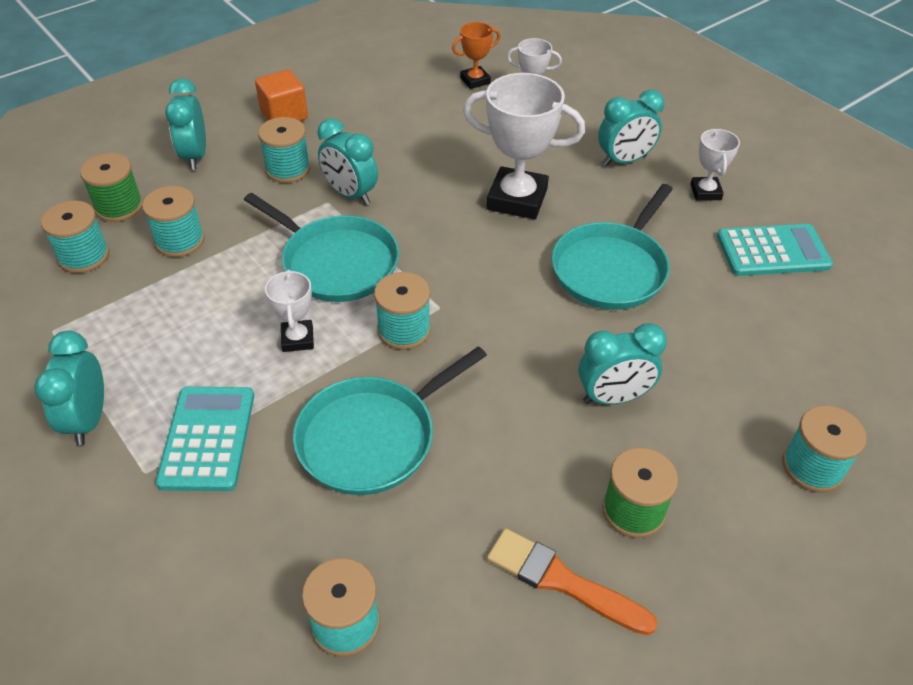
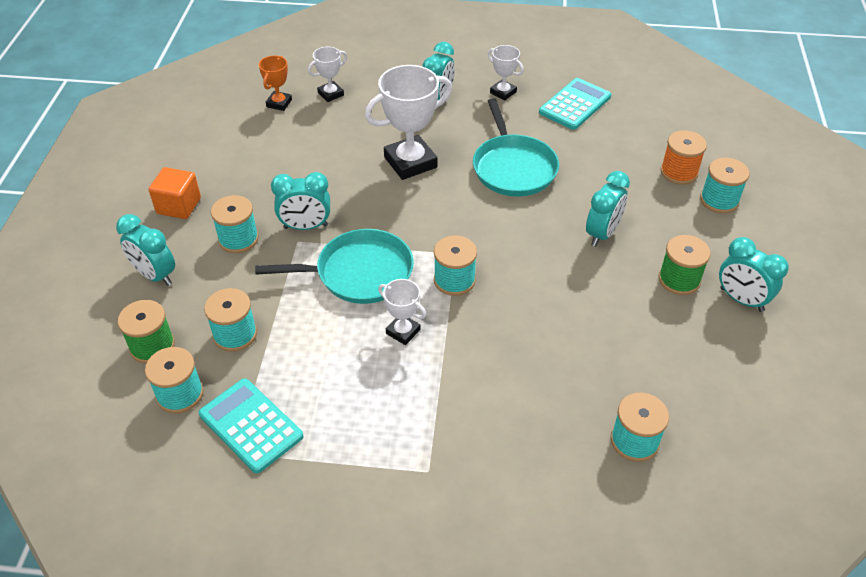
camera: 45 degrees left, 0 degrees up
(88, 420) = (348, 476): turquoise clock -> turquoise clock (741, 299)
(208, 438) = (435, 423): turquoise calculator -> turquoise calculator (251, 425)
(372, 437) = (520, 347): turquoise pan -> none
(562, 581) = (693, 336): orange brush -> none
(802, 401) = (679, 172): none -> orange spool

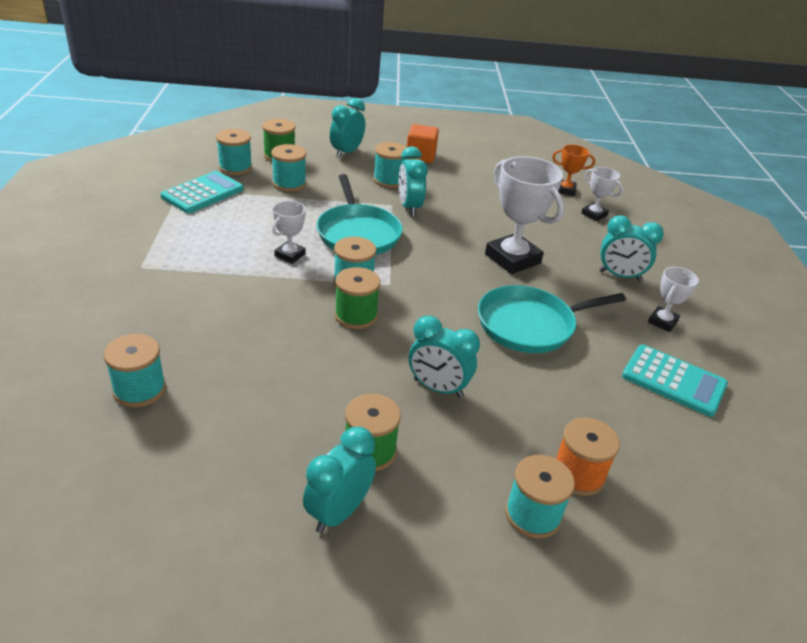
camera: 80 degrees right, 10 degrees down
(508, 281) = (356, 316): none -> green spool

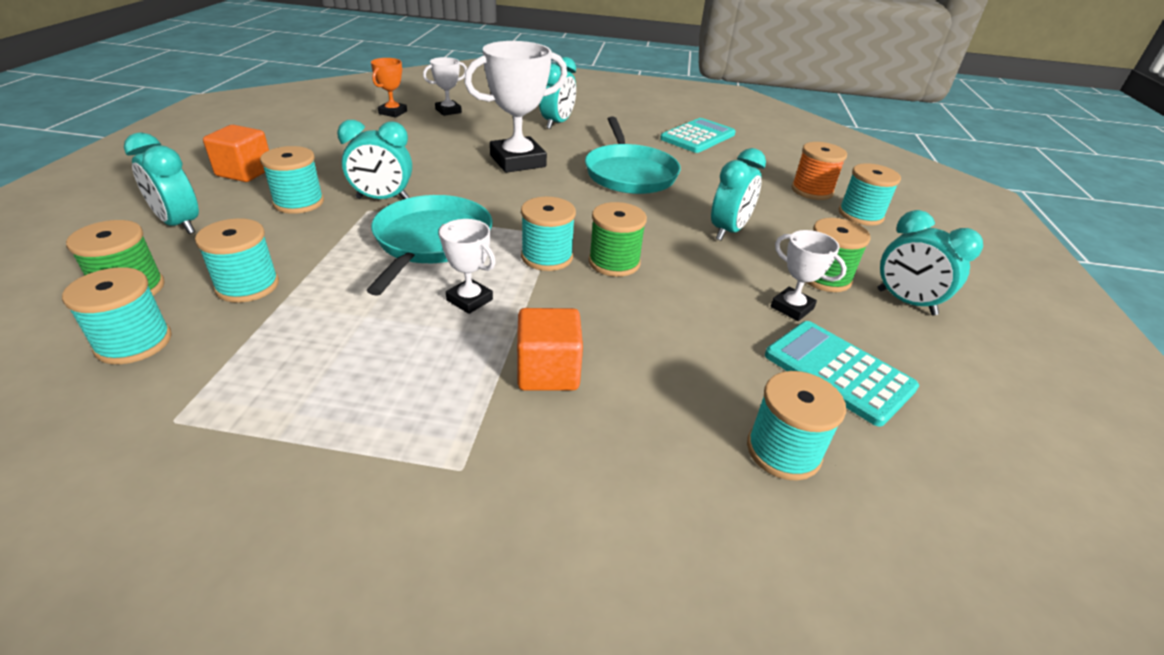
camera: 80 degrees left, 0 degrees up
(203, 193) = (215, 387): turquoise calculator -> turquoise calculator (838, 372)
(218, 290) = (548, 371): none -> orange cube
(358, 233) = (431, 241): turquoise pan -> turquoise pan turned 75 degrees counterclockwise
(662, 322) = (624, 123): white trophy -> white trophy (792, 308)

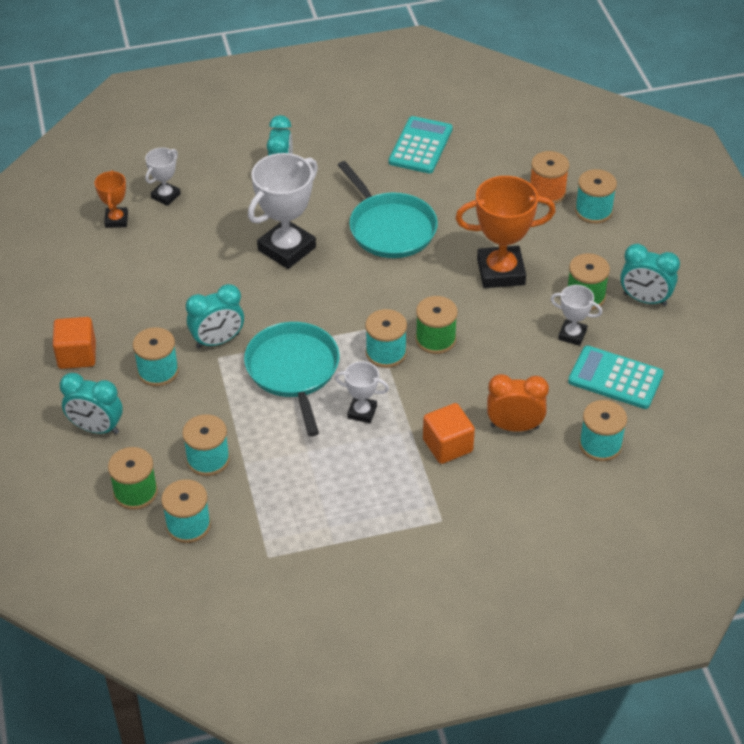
camera: 20 degrees left, 10 degrees up
(658, 381) = (514, 427): none -> orange clock
(728, 231) = (501, 272): turquoise clock -> orange trophy

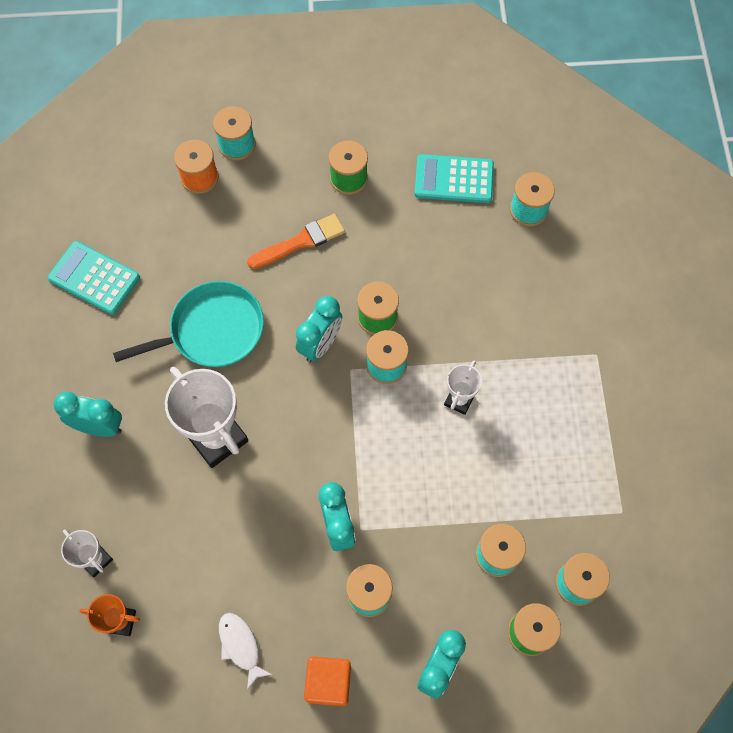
camera: 80 degrees left, 20 degrees up
(103, 294) = (241, 646): none -> white fish
(293, 371) = (394, 456): turquoise pan -> none
(447, 445) = (511, 332): orange cube -> none
(501, 272) = (300, 242): orange trophy -> orange brush
(514, 427) = (497, 272): orange clock -> none
(572, 335) = (395, 201): white trophy -> none
(615, 378) = (454, 179): turquoise calculator -> turquoise calculator turned 60 degrees clockwise
(644, 299) = (363, 133): turquoise clock -> turquoise clock (320, 344)

